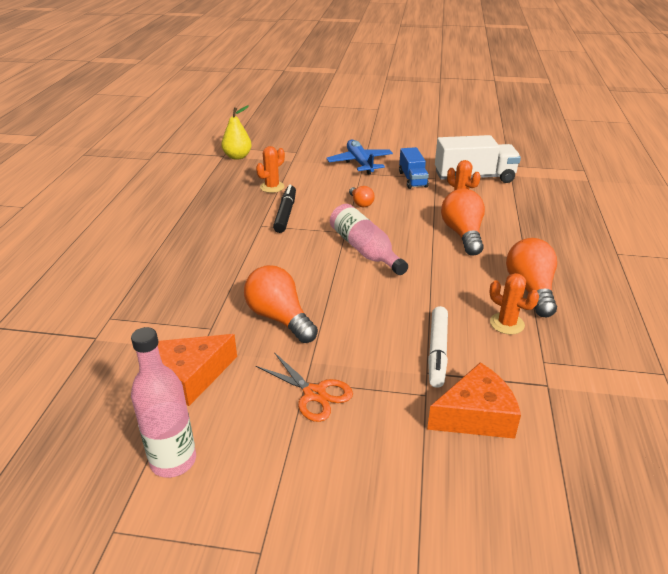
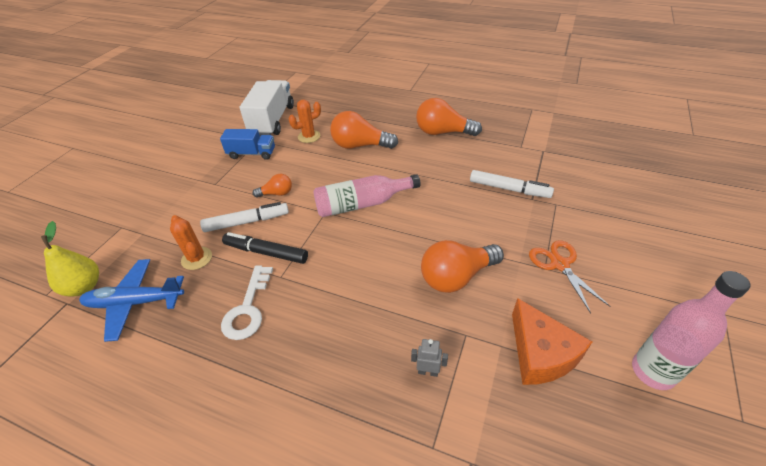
camera: 75 degrees left, 10 degrees up
(173, 310) = (428, 371): none -> grey robot
(226, 218) = (248, 309): none -> white key
(314, 394) = (560, 264): orange scissors -> orange scissors turned 75 degrees counterclockwise
(318, 197) = (247, 222): none -> white marker
(360, 163) = (192, 181): blue plane -> blue plane (135, 302)
(475, 416) = (574, 186): orange cheese -> none
(507, 324) = (480, 151): orange cactus -> none

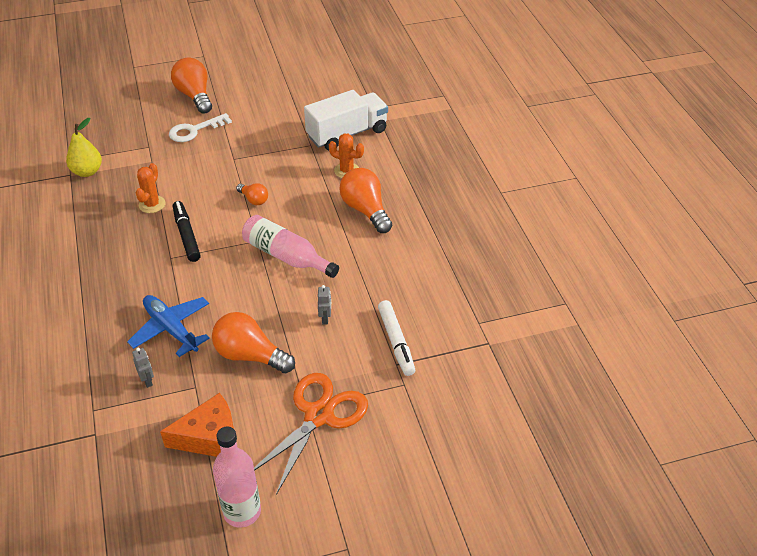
camera: 50 degrees right, 0 degrees up
(135, 302) = (93, 204): blue plane -> blue plane (171, 329)
(247, 222) = (208, 204): white marker -> none
(248, 309) = (130, 260): white key -> white key (194, 130)
(252, 154) = (289, 153): blue truck -> none
(443, 132) = (445, 254): orange light bulb -> orange light bulb (195, 96)
(452, 213) = (325, 318): none -> grey robot
(540, 353) = (209, 437): orange cheese -> orange cheese turned 135 degrees counterclockwise
(560, 264) = (319, 415): orange scissors -> orange scissors, size x1.57

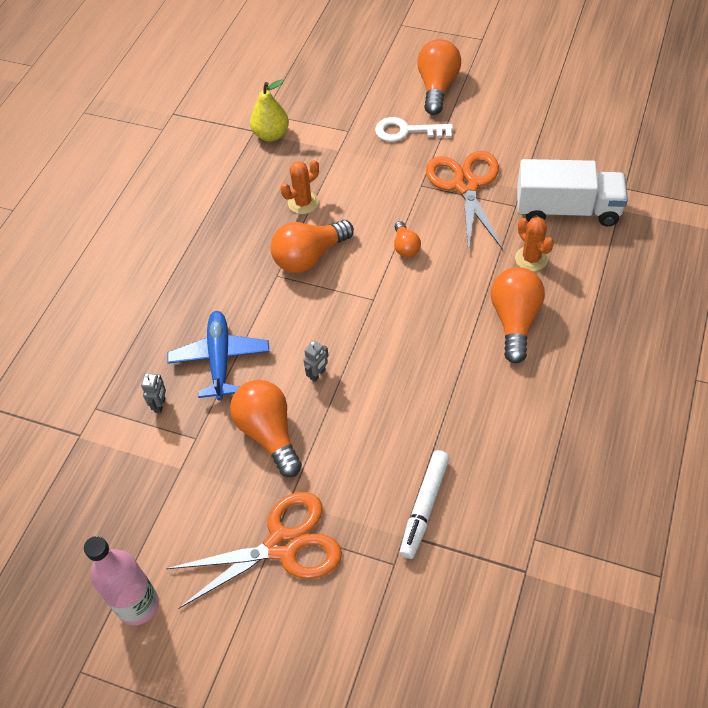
camera: 40 degrees right, 10 degrees up
(186, 235) = (309, 257): black marker -> orange light bulb
(209, 437) = (168, 503): orange cheese -> none
(266, 146) = (466, 185): none -> orange scissors
(286, 256) = (388, 334): pink bottle -> none
(325, 318) = (372, 434): grey robot -> grey robot (318, 374)

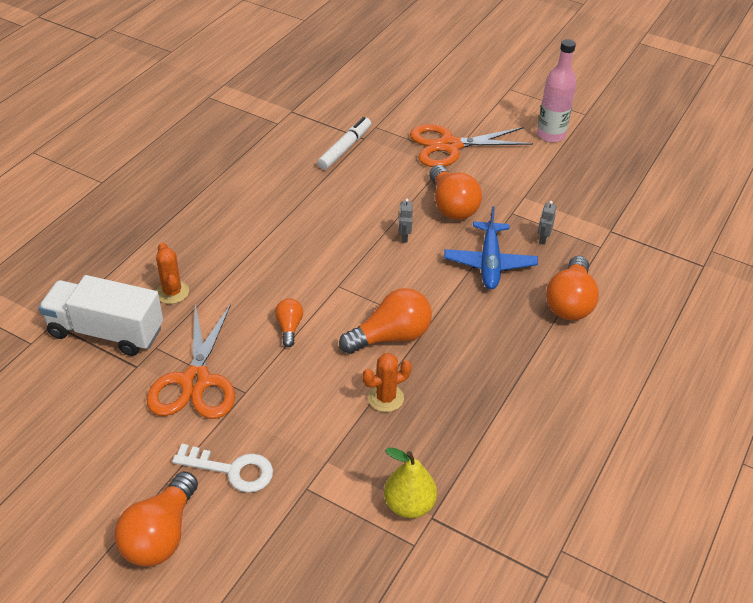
camera: 175 degrees left, 10 degrees down
(318, 374) = (404, 237): grey robot -> grey robot turned 45 degrees counterclockwise
(515, 321) = (218, 245): orange light bulb -> orange light bulb (570, 302)

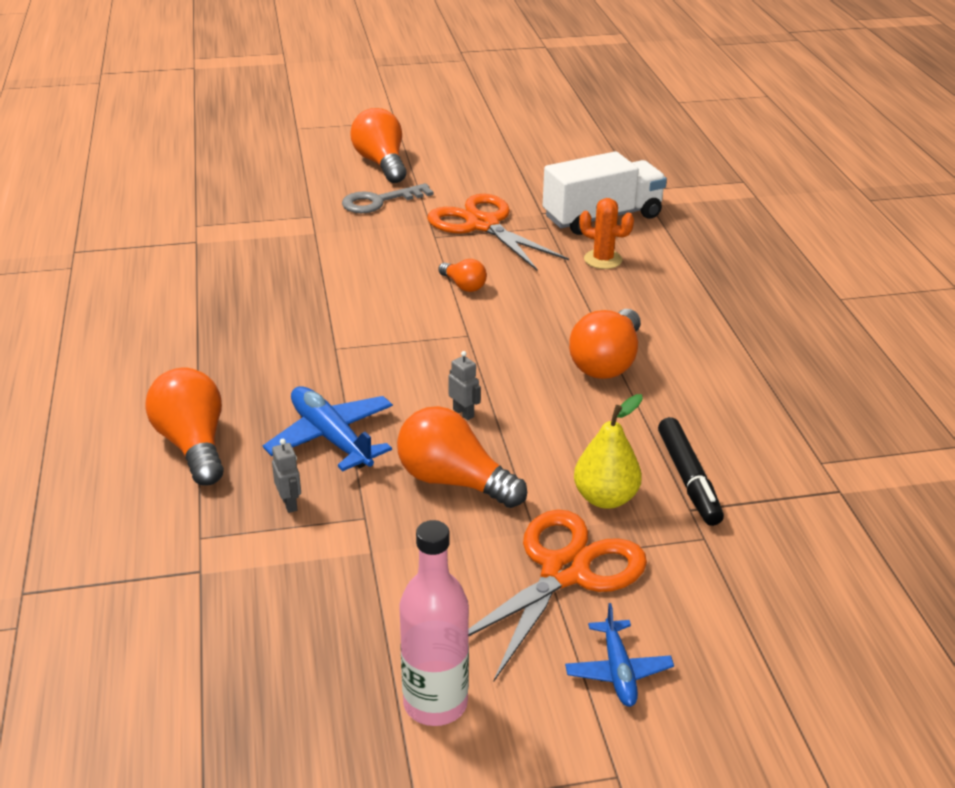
camera: 140 degrees right, 10 degrees down
(232, 470) = (379, 201): white key -> grey key
(344, 148) = (688, 479): white marker -> black marker
(385, 398) = (312, 283): orange cactus -> none
(391, 336) = (361, 322): orange light bulb -> orange light bulb (607, 363)
(409, 504) = (221, 239): yellow pear -> yellow pear (605, 498)
(472, 109) = (618, 671): none -> blue plane

